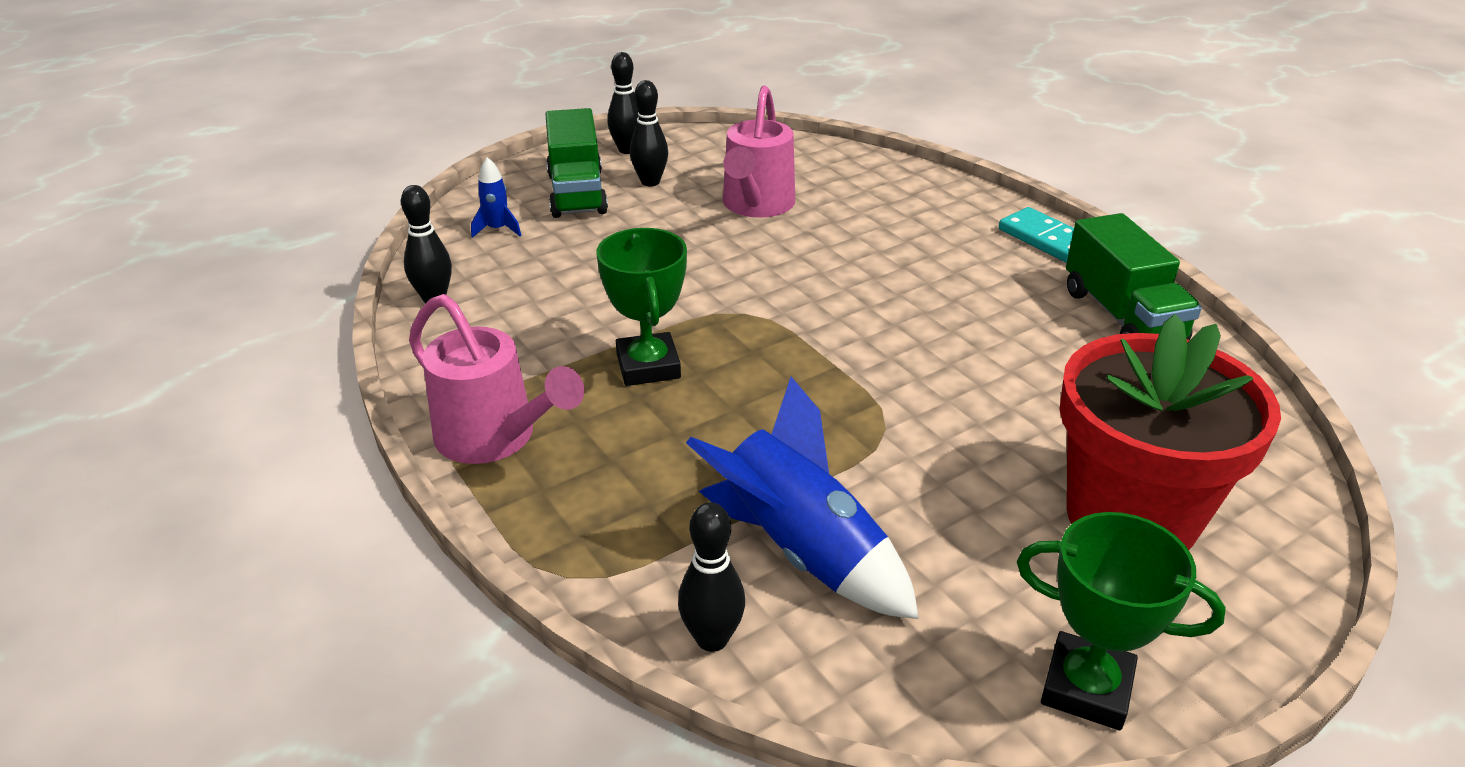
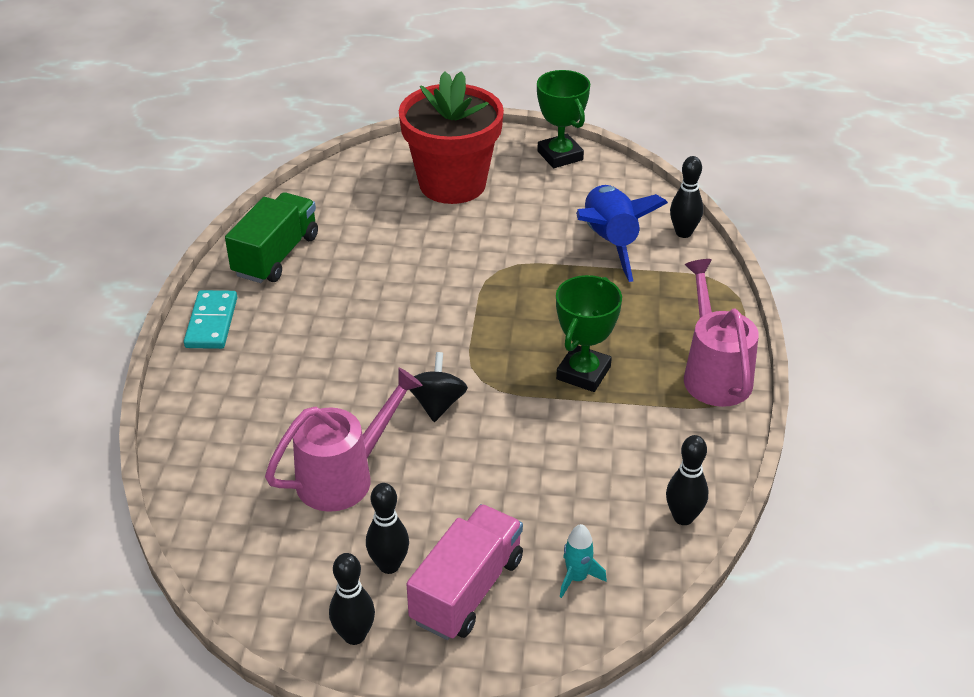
camera: 140 degrees left, 5 degrees up
(497, 229) = (577, 578): blue rocket -> turquoise rocket
(577, 193) = (467, 590): green truck -> pink truck
(755, 277) = (437, 404): none -> black spinning top

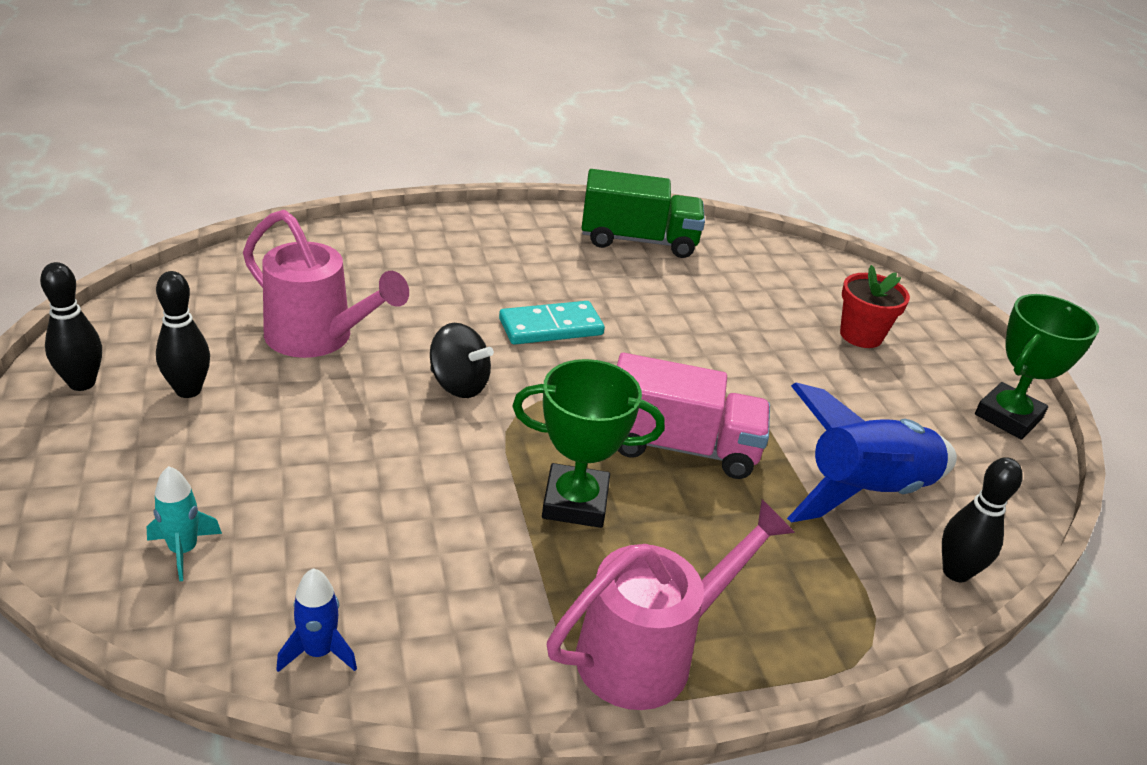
camera: 65 degrees right, 5 degrees down
(211, 322) = (513, 223): turquoise domino -> turquoise domino (551, 327)
(437, 404) = (459, 384): black spinning top -> black spinning top turned 45 degrees clockwise
(452, 184) = (861, 335): red flower pot -> red flower pot, size x0.48
(467, 590) = (154, 455): pink truck -> pink truck (680, 447)
(683, 517) = (319, 652): black bowling pin -> blue rocket

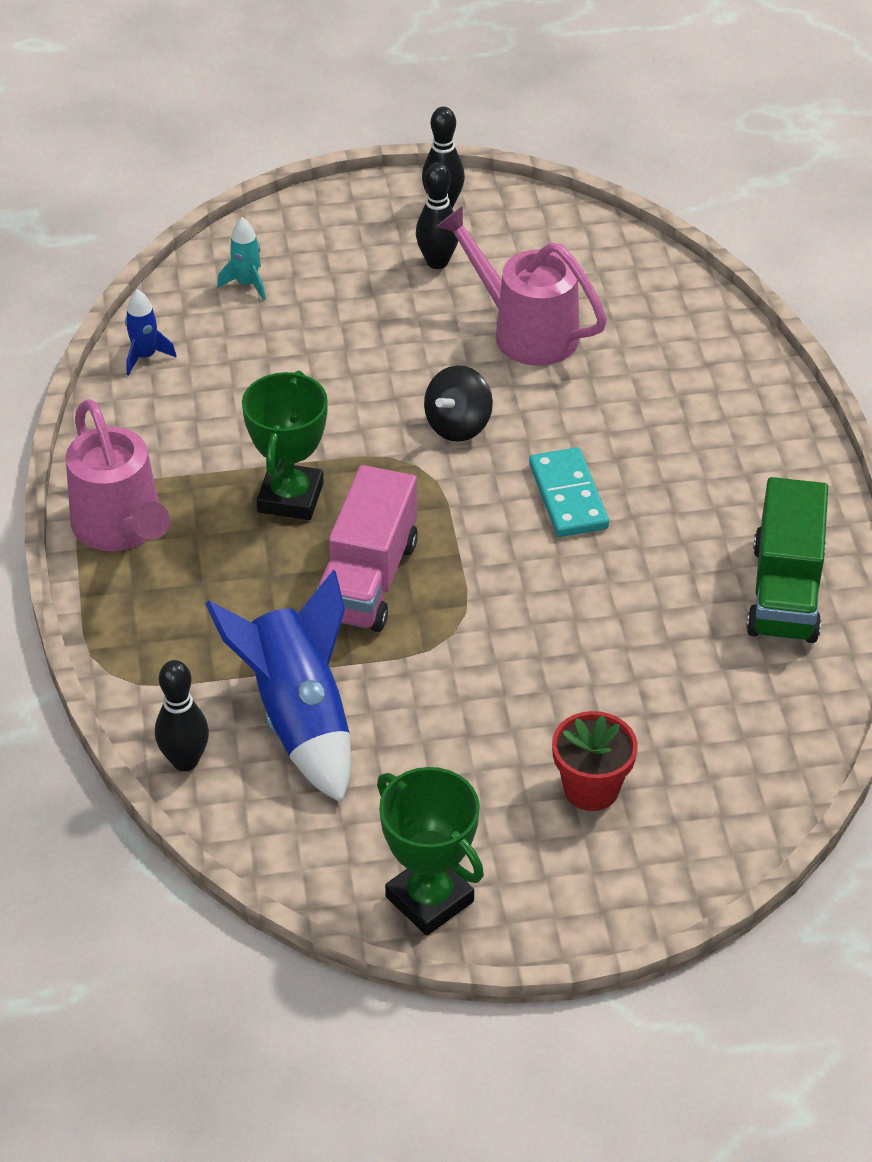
camera: 100 degrees right, 10 degrees up
(319, 338) = (524, 330): pink watering can -> pink watering can turned 90 degrees clockwise

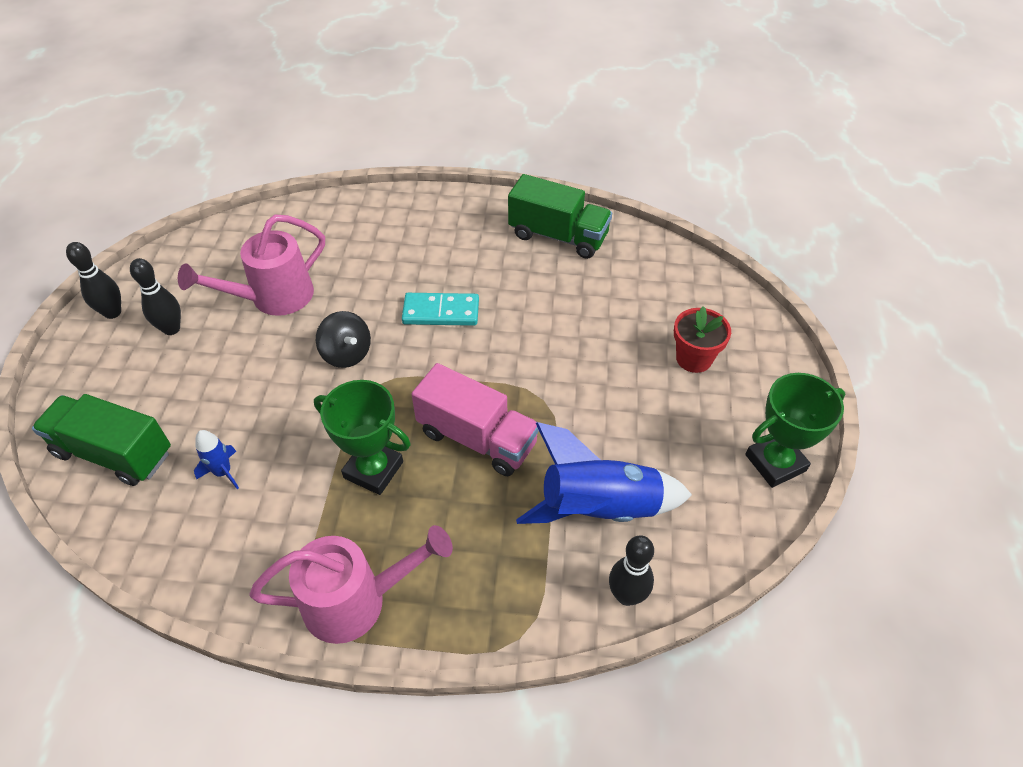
camera: 75 degrees left, 5 degrees up
(145, 356) = (155, 545): blue rocket -> blue rocket (223, 472)
(247, 284) = (114, 453): turquoise rocket -> green truck

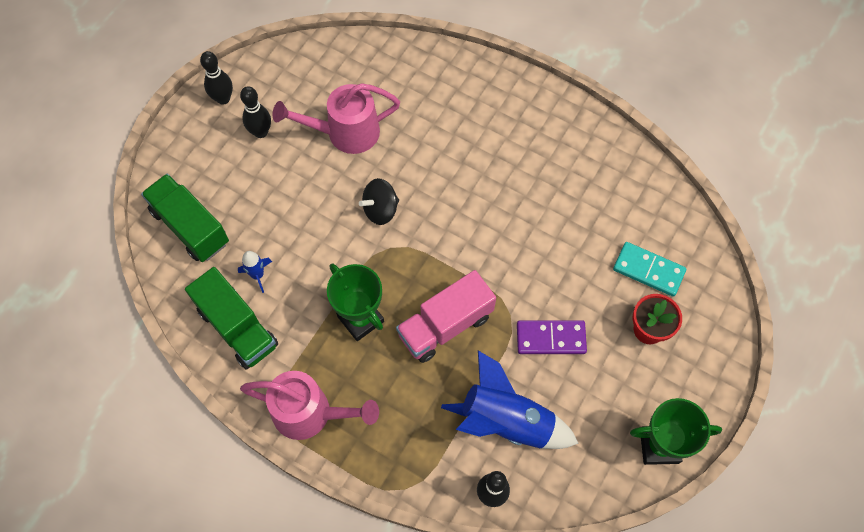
camera: 25 degrees right, 15 degrees up
(347, 354) = (380, 209): black spinning top -> black spinning top turned 75 degrees clockwise
(441, 312) = (468, 200): turquoise domino -> turquoise domino (648, 270)
(477, 438) = (445, 325): pink truck -> pink truck turned 90 degrees clockwise
(558, 236) = (600, 162): green truck -> green truck (237, 327)
(599, 405) = (551, 338): none -> purple domino

